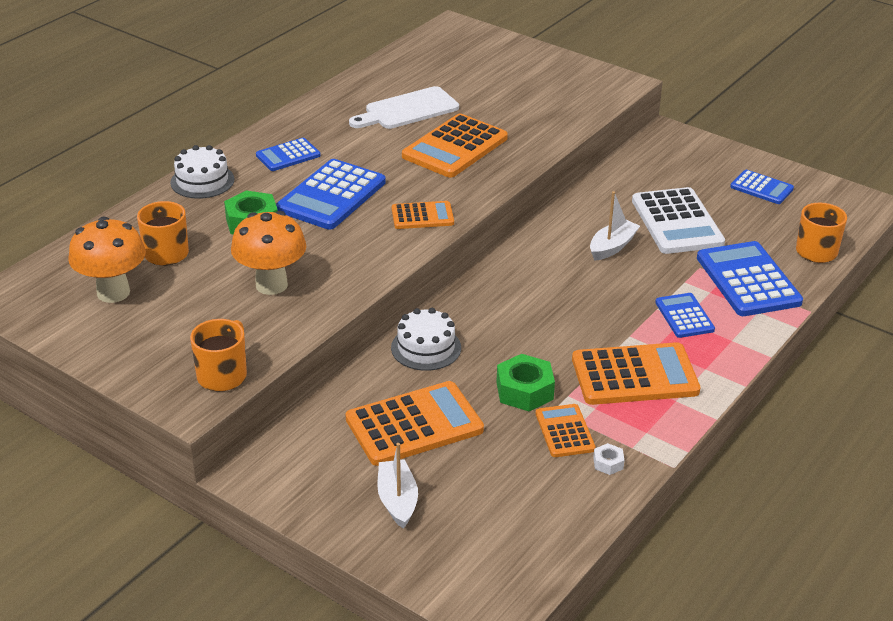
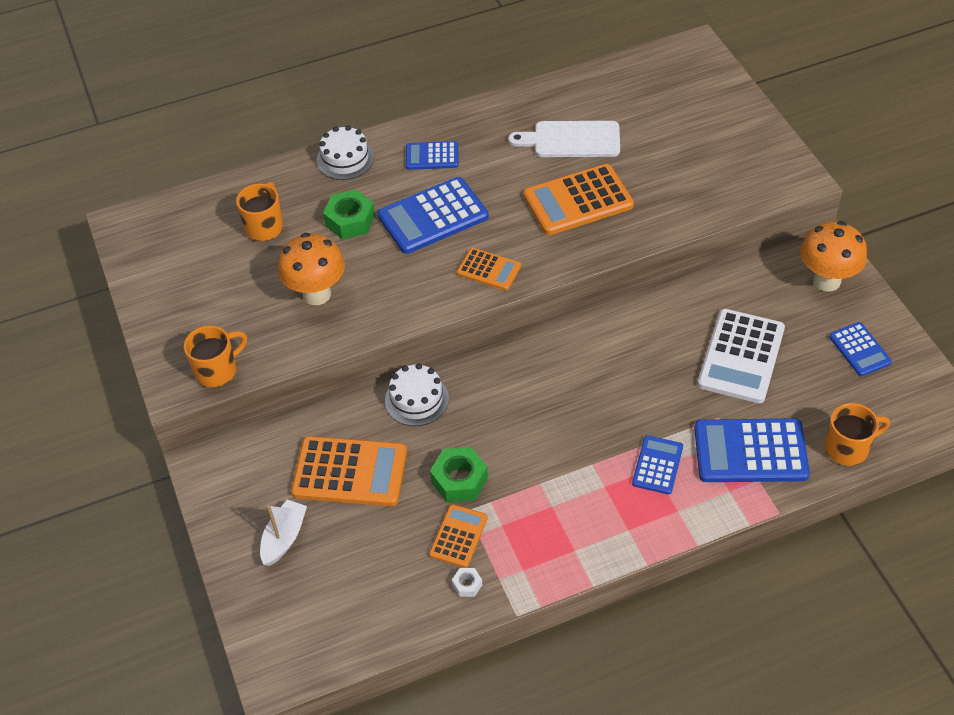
camera: 35 degrees right, 15 degrees up
(113, 293) = (200, 252): orange mushroom -> orange mushroom (826, 280)
(612, 247) = (657, 360): white boat -> none
(634, 375) = (561, 508): orange calculator -> none
(748, 280) = (750, 452): blue calculator -> blue calculator turned 105 degrees counterclockwise

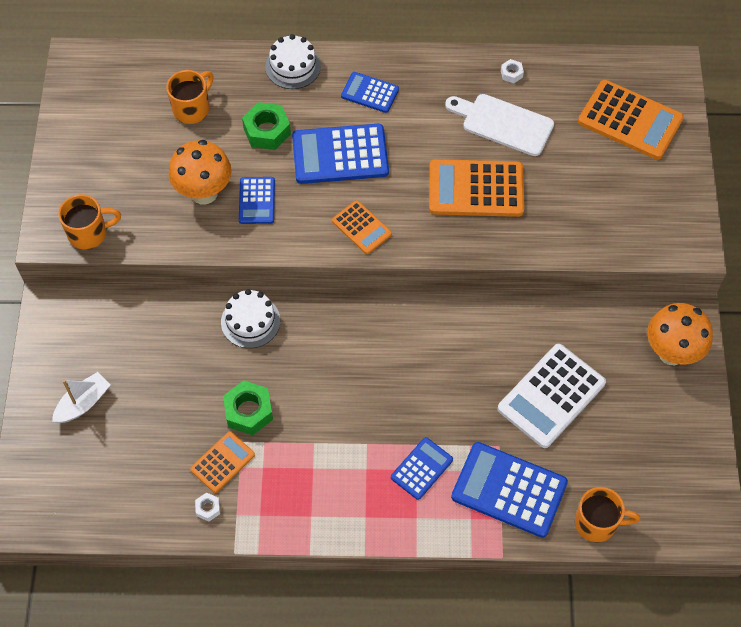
camera: 20 degrees right, 10 degrees up
(350, 472) = (163, 366): orange calculator -> orange calculator (630, 120)
(555, 98) = (511, 74): none -> white nut
(859, 349) = (662, 433): blue calculator -> blue calculator (257, 201)

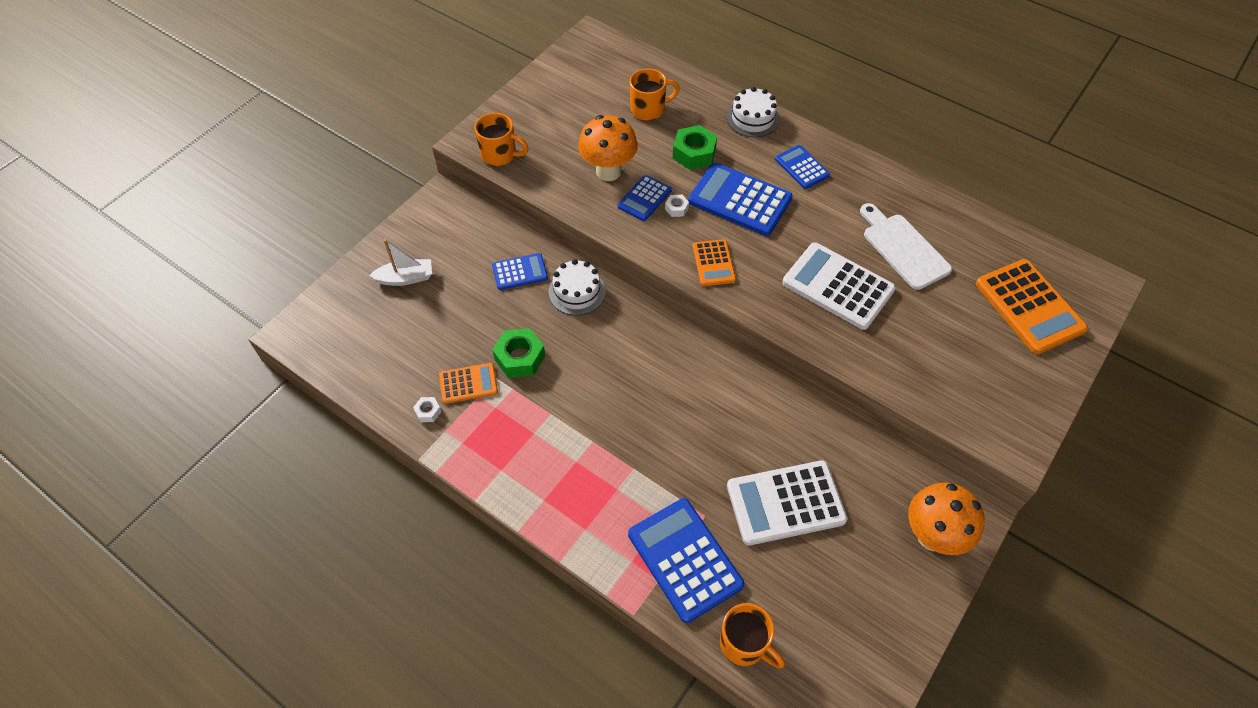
camera: 35 degrees right, 5 degrees down
(421, 468) = (622, 491): blue calculator -> blue calculator (520, 272)
(476, 189) = (837, 286): orange calculator -> white calculator
(511, 74) = (940, 214): white nut -> white nut (676, 208)

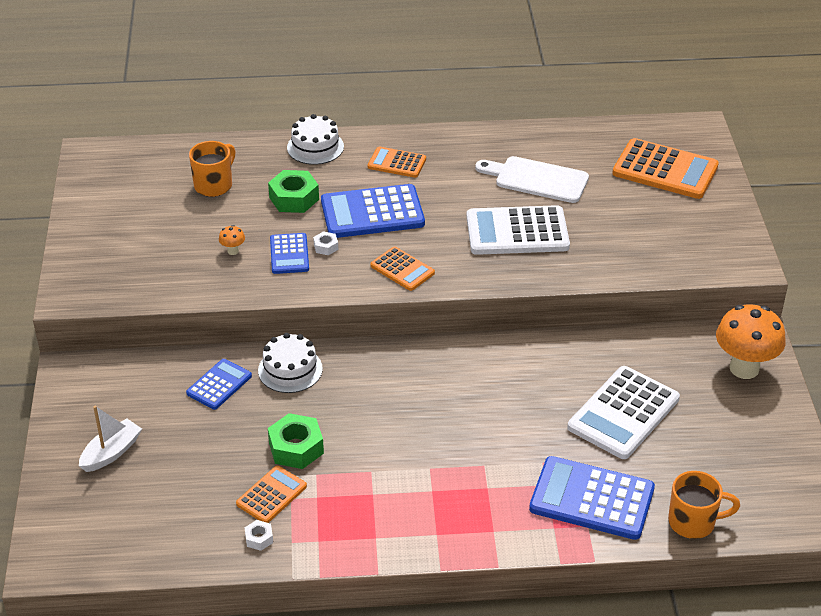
camera: 40 degrees left, 15 degrees down
(500, 155) = (112, 291): orange mug -> none
(608, 172) = (233, 251): orange mushroom -> orange mushroom, size x0.41
(801, 167) = (397, 163): blue calculator -> orange calculator

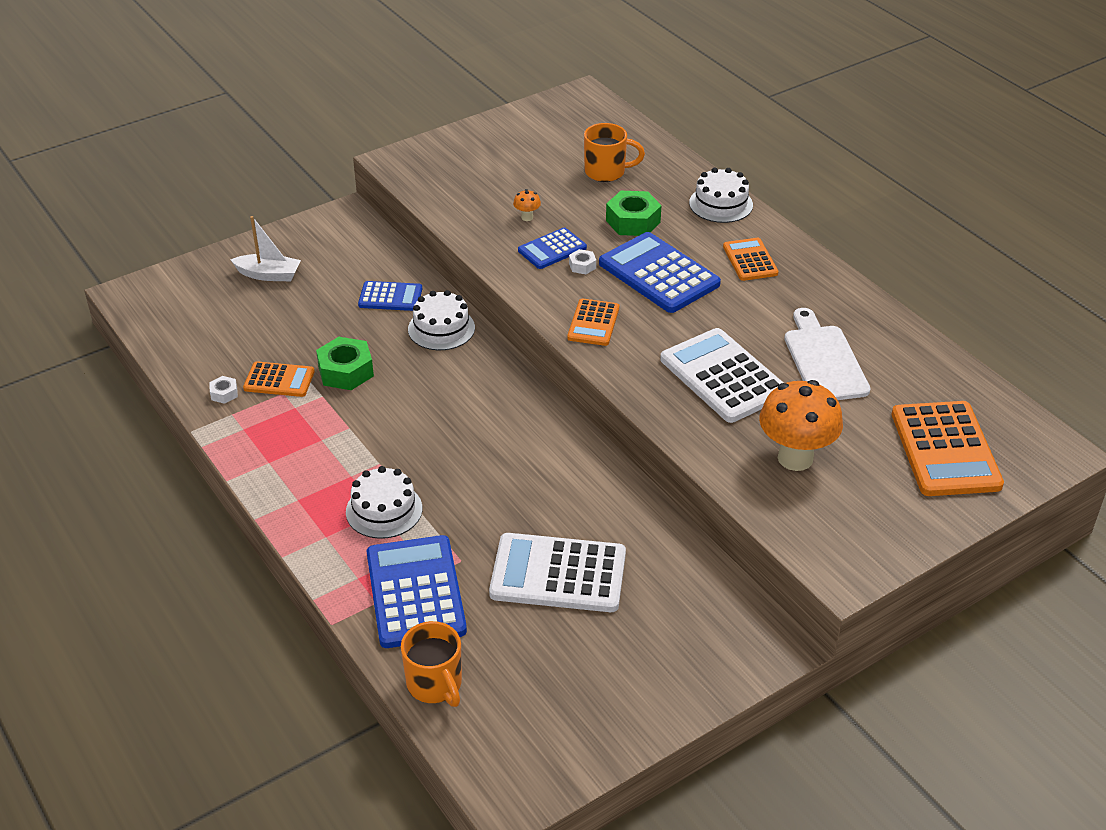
camera: 60 degrees right, 0 degrees up
(487, 485) = (384, 510): none -> white cake
(744, 368) = (711, 651): orange mushroom -> orange mushroom (795, 458)

